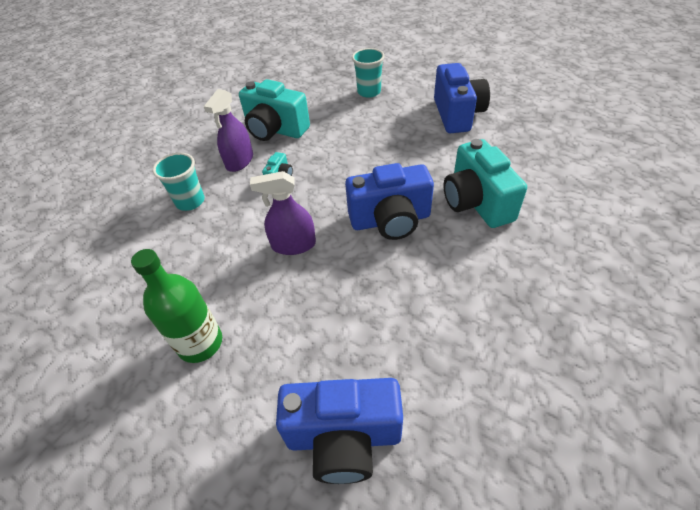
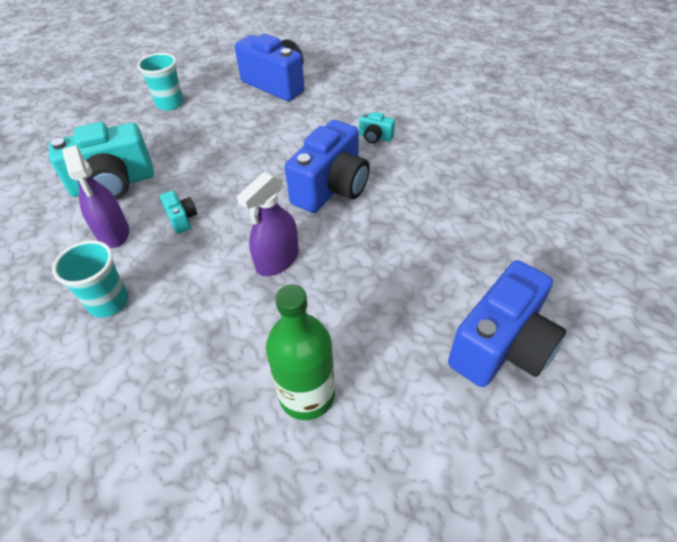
camera: 50 degrees left, 0 degrees up
(476, 202) = (375, 137): turquoise camera -> turquoise camera, size x0.44

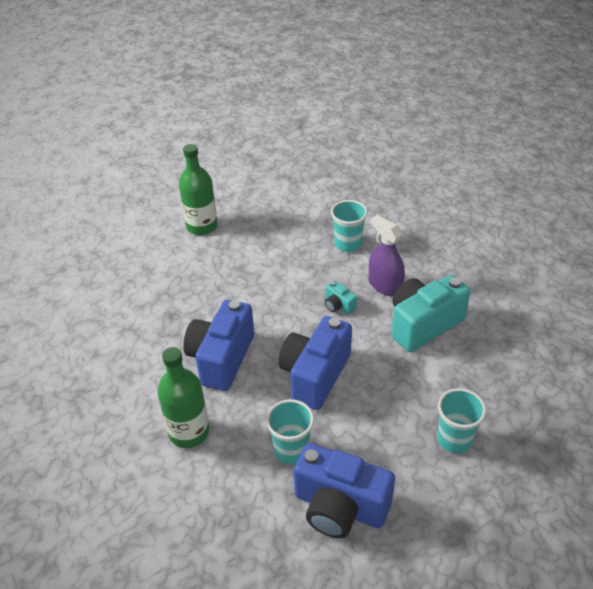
camera: 165 degrees right, 5 degrees down
(277, 260) = (246, 290): purple spray bottle -> none
(295, 115) = (291, 450): none -> turquoise cup
(375, 137) = (189, 432): turquoise camera -> green bottle
(501, 346) = (87, 267): blue camera -> blue camera (315, 375)

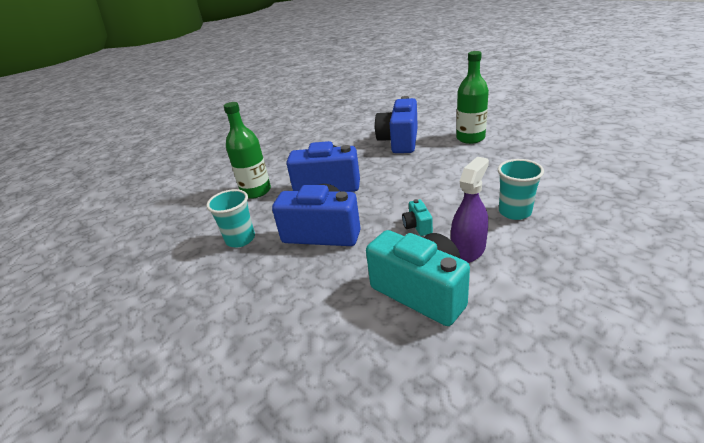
camera: 80 degrees right, 10 degrees down
(338, 306) = (417, 226): turquoise camera -> turquoise camera turned 45 degrees counterclockwise
(339, 507) = (183, 277): blue camera -> blue camera (399, 141)
(454, 439) = (256, 346): turquoise cup -> none

